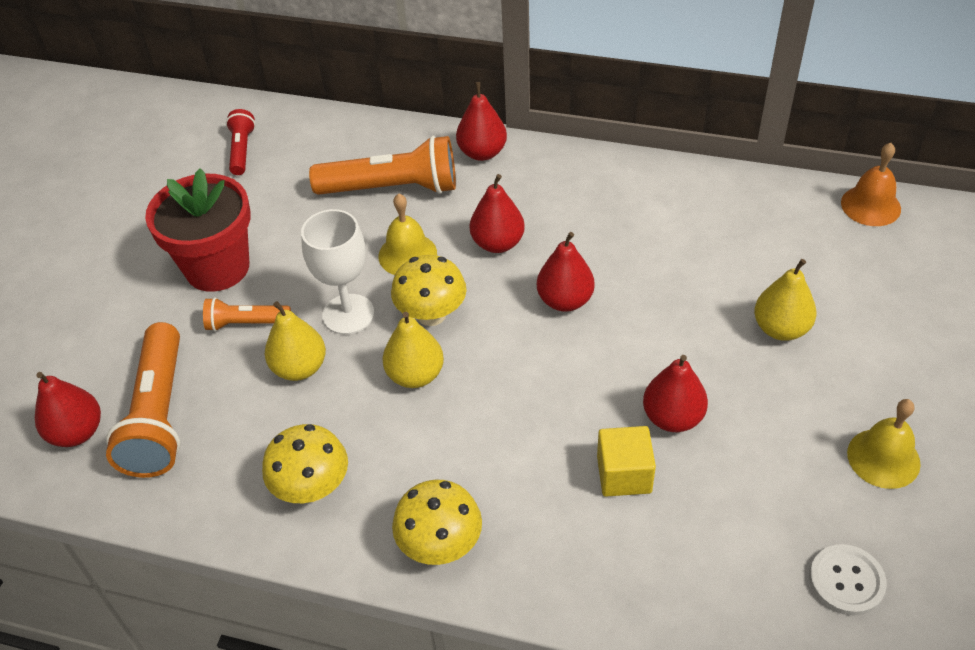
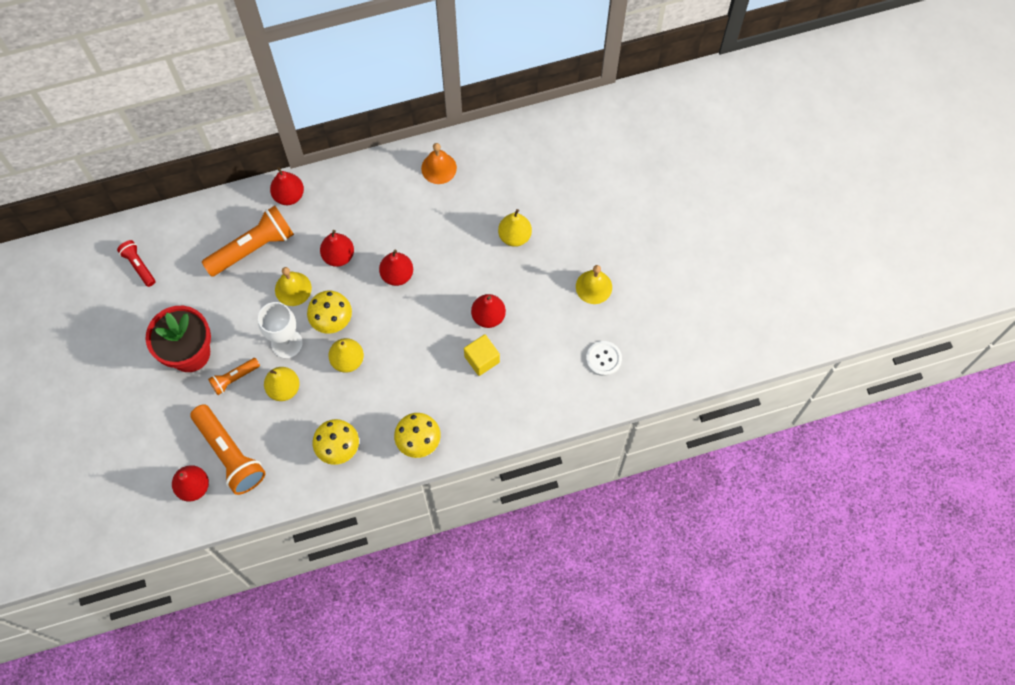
camera: 35 degrees left, 20 degrees up
(870, 205) = (524, 129): orange bell -> orange bell (439, 168)

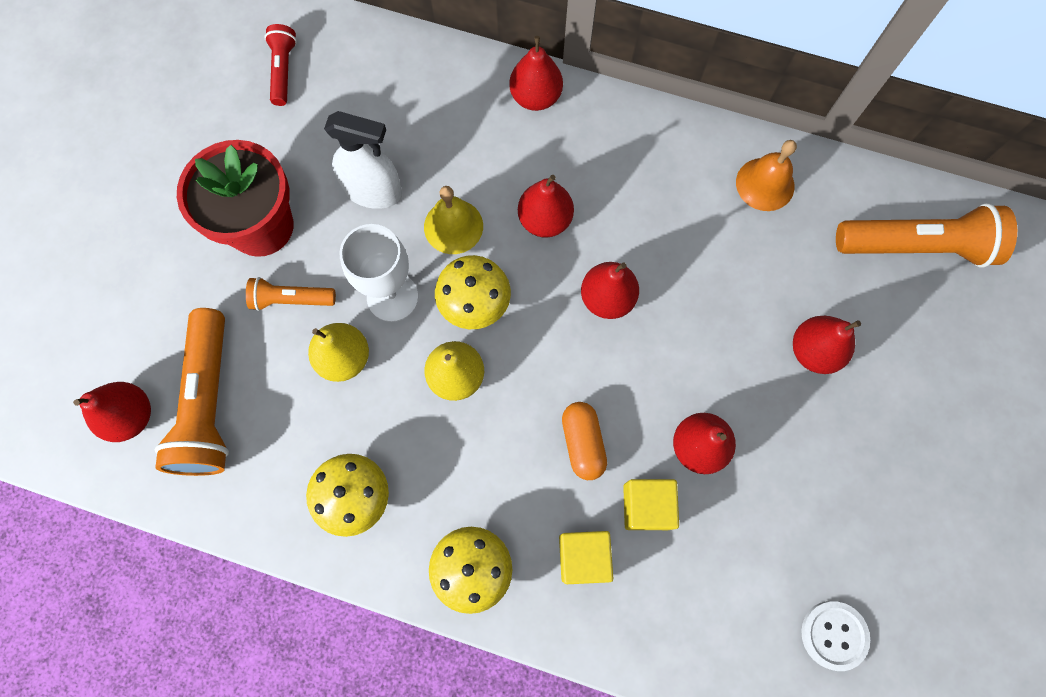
camera: 35 degrees right, 5 degrees up
(237, 298) = (373, 191): none -> white spray bottle
(253, 248) = (440, 137): orange flashlight -> orange flashlight (916, 246)
(432, 350) = (583, 443): none -> orange capsule
(467, 401) = (583, 557): none -> yellow cube
(514, 236) = (813, 351): yellow pear -> red pear
(594, 287) = (888, 508): yellow bell -> none

